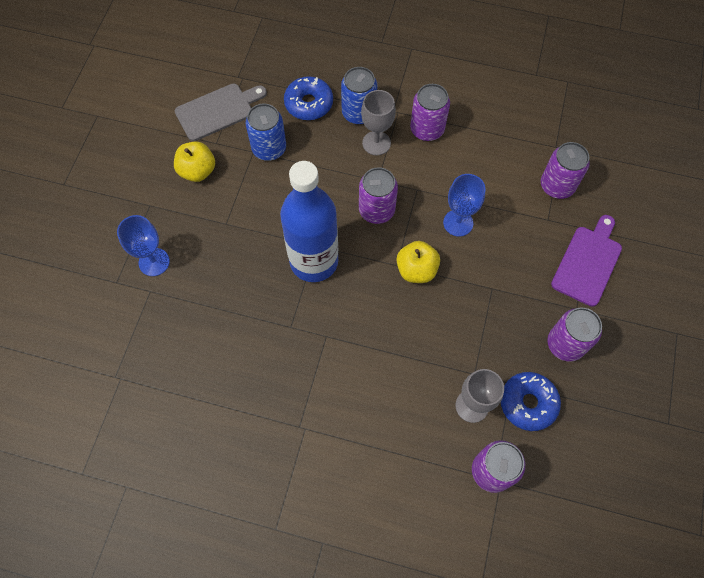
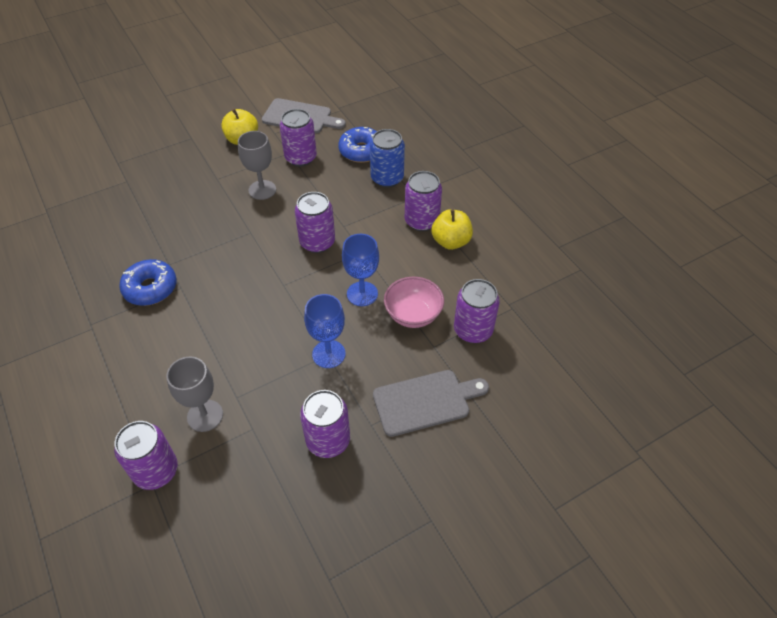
camera: 45 degrees right, 15 degrees down
(154, 262) = (150, 168): blue goblet -> blue goblet (328, 354)
(269, 149) = (300, 158): blue can -> purple can
(314, 261) = (236, 239): blue bottle -> none
(376, 143) = (374, 204): grey goblet -> grey goblet (262, 190)
(416, 270) = (292, 298): yellow apple -> yellow apple (451, 241)
(508, 208) = (413, 314): none -> pink bowl
(528, 403) = (244, 452): blue donut -> blue donut (150, 288)
(588, 262) = (425, 402): purple cutting board -> grey cutting board

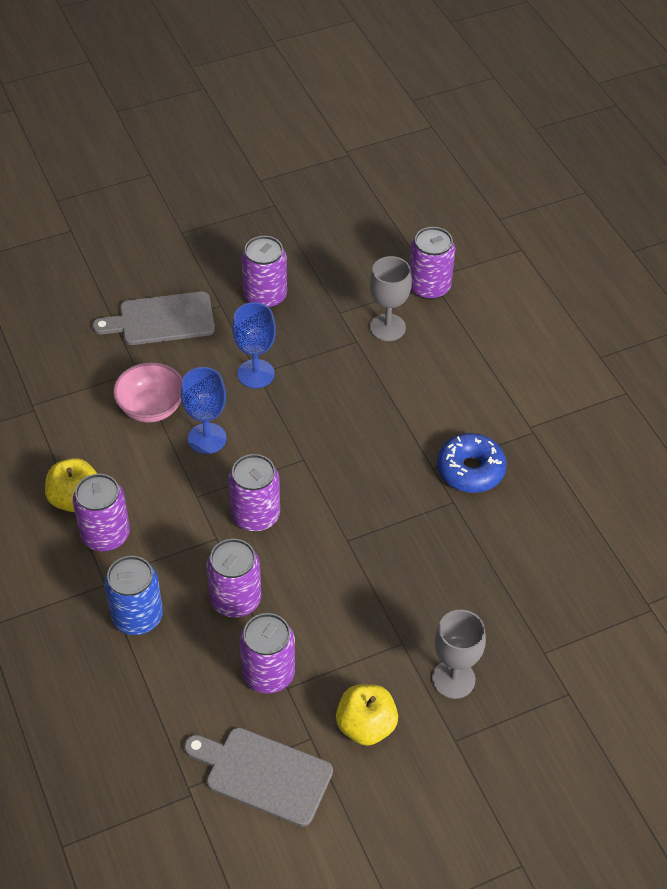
camera: 175 degrees left, 0 degrees up
(262, 190) = (331, 613): grey goblet -> grey goblet (453, 679)
(361, 151) = (167, 679): blue donut -> none
(473, 330) = (87, 384): purple can -> purple can (235, 599)

